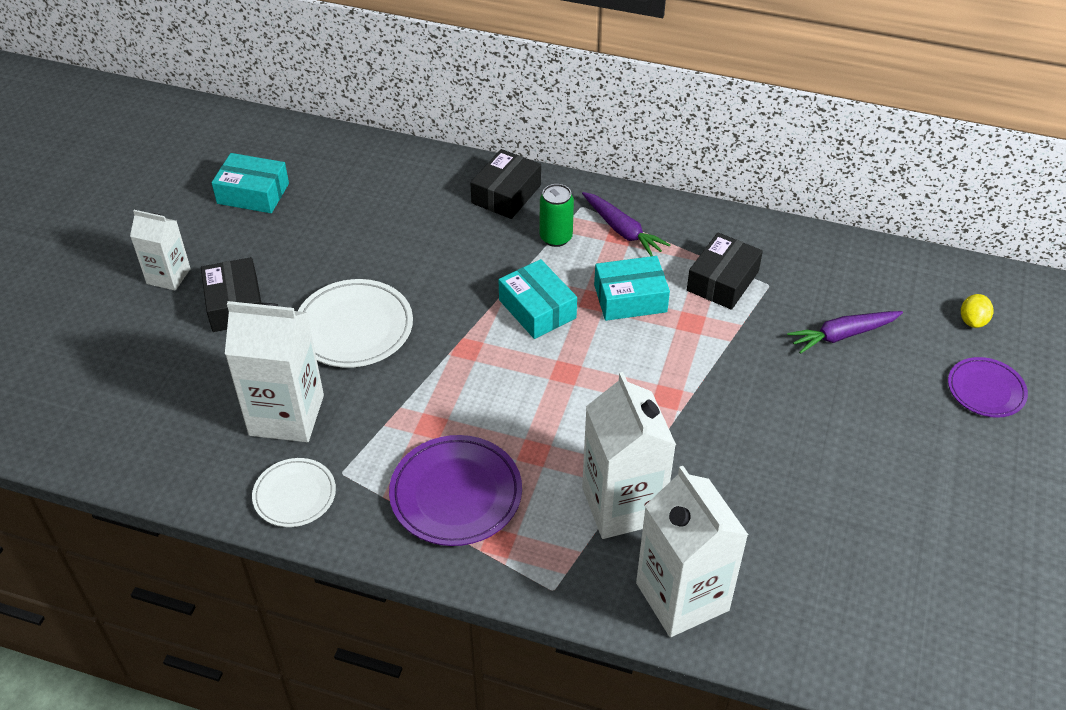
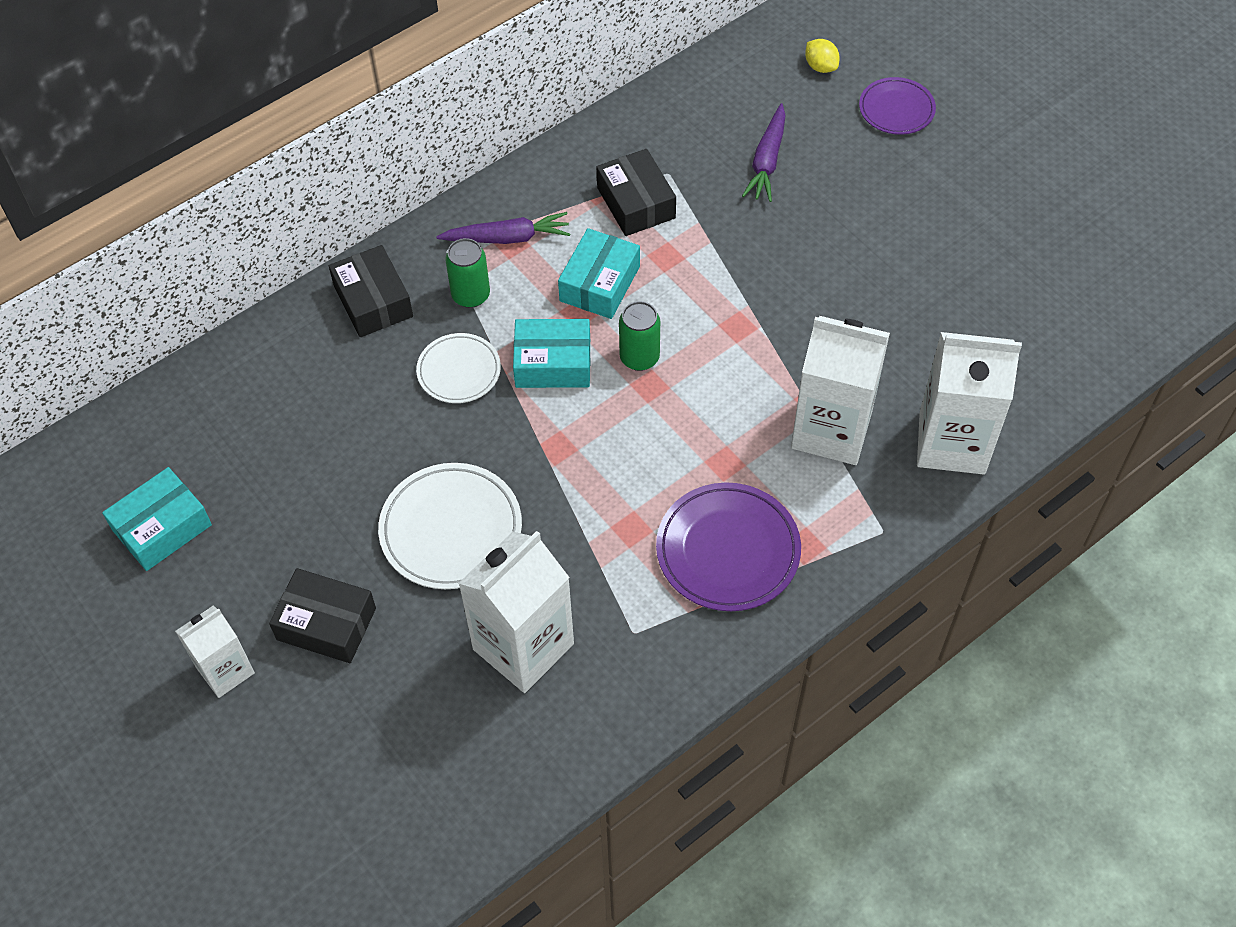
camera: 55 degrees left, 10 degrees up
(294, 495) = (631, 686): white plate -> white plate (459, 371)
(585, 353) = (639, 357): none -> green can

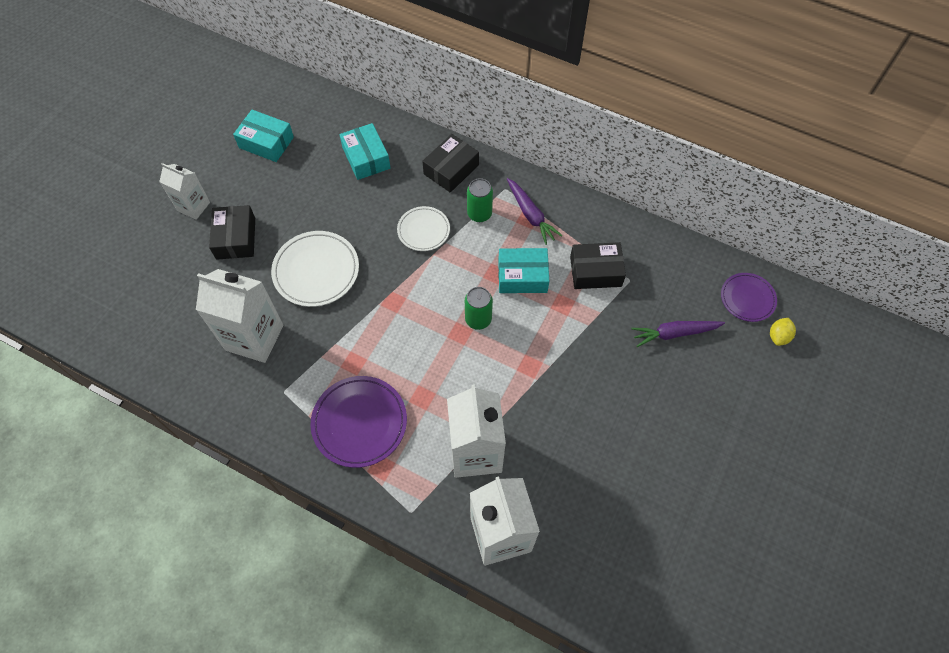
camera: 65 degrees right, 5 degrees up
(553, 363) = (452, 275): turquoise box -> turquoise box (366, 158)
(636, 203) = (595, 271): black box -> black box turned 45 degrees clockwise
(896, 109) = (771, 399): purple plate -> purple plate (747, 298)

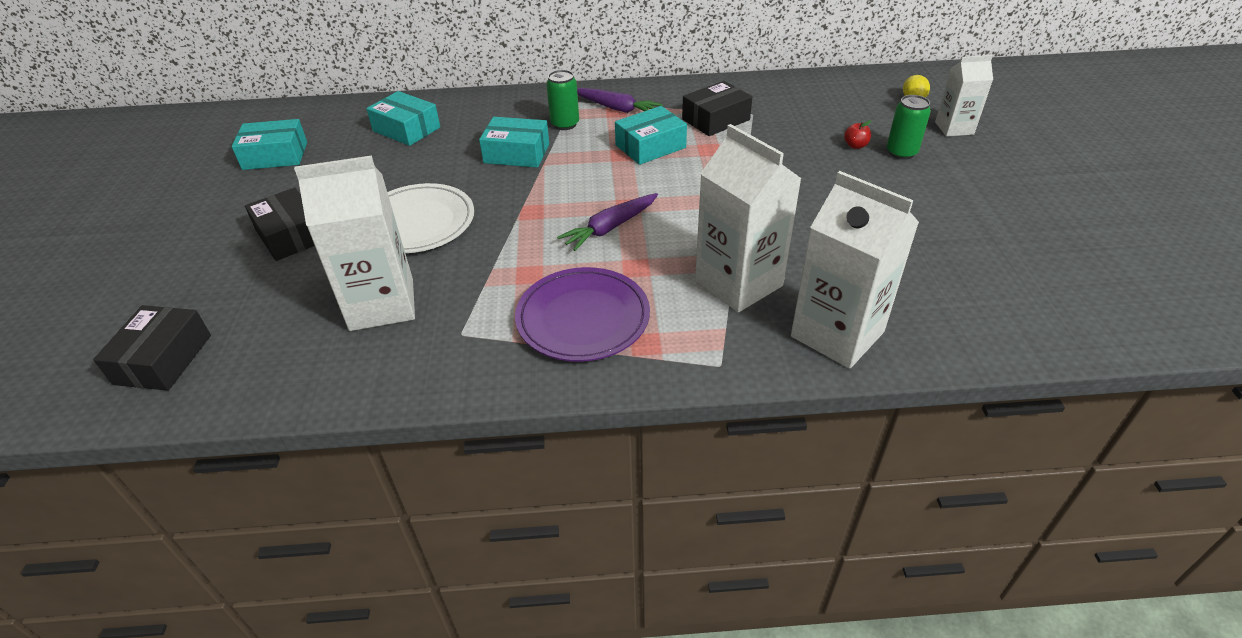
camera: 30 degrees left, 20 degrees down
(193, 206) = (212, 231): white carton -> white carton (954, 128)
(423, 230) = (516, 153): white plate -> turquoise box
(451, 169) = (507, 108): black box -> black box (163, 359)
(478, 319) = (637, 189): green can -> green can (901, 152)
(674, 333) = (829, 129): purple carrot -> purple carrot (610, 228)
(677, 364) = (855, 146): none -> red apple
(747, 298) = (861, 89): purple plate -> none

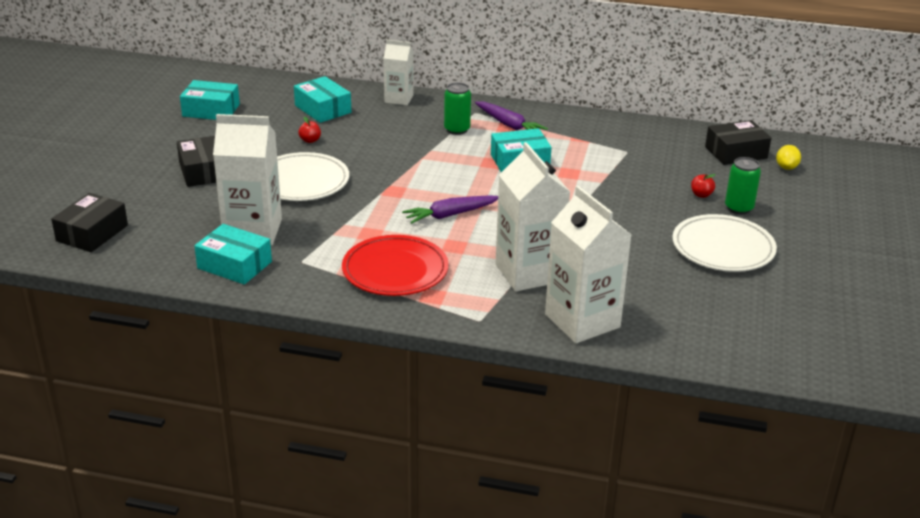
camera: 15 degrees right, 10 degrees down
(407, 169) = (310, 140): none -> red apple
(516, 153) = (404, 145): turquoise box -> turquoise box (234, 265)
(583, 318) = (395, 270): purple plate -> red plate
(716, 119) = (591, 150): black box -> black box (736, 152)
(919, 202) = (723, 248): none -> white plate
(954, 128) = (805, 198): white carton -> white carton (399, 99)

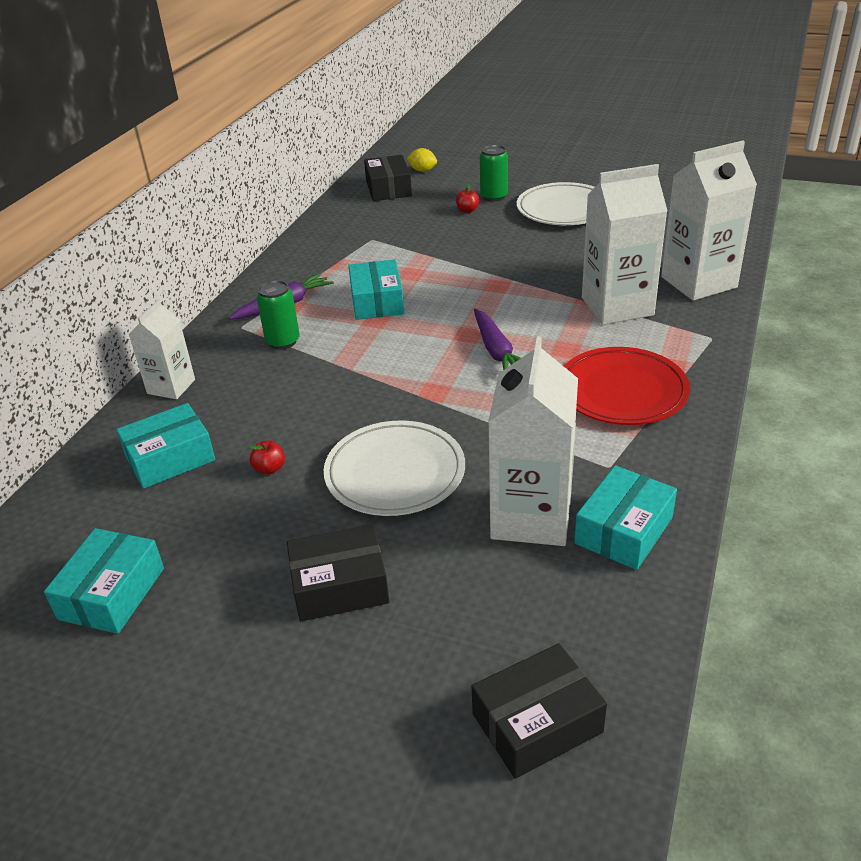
camera: 80 degrees left, 5 degrees up
(92, 233) = (537, 723): black box -> black box turned 60 degrees counterclockwise

